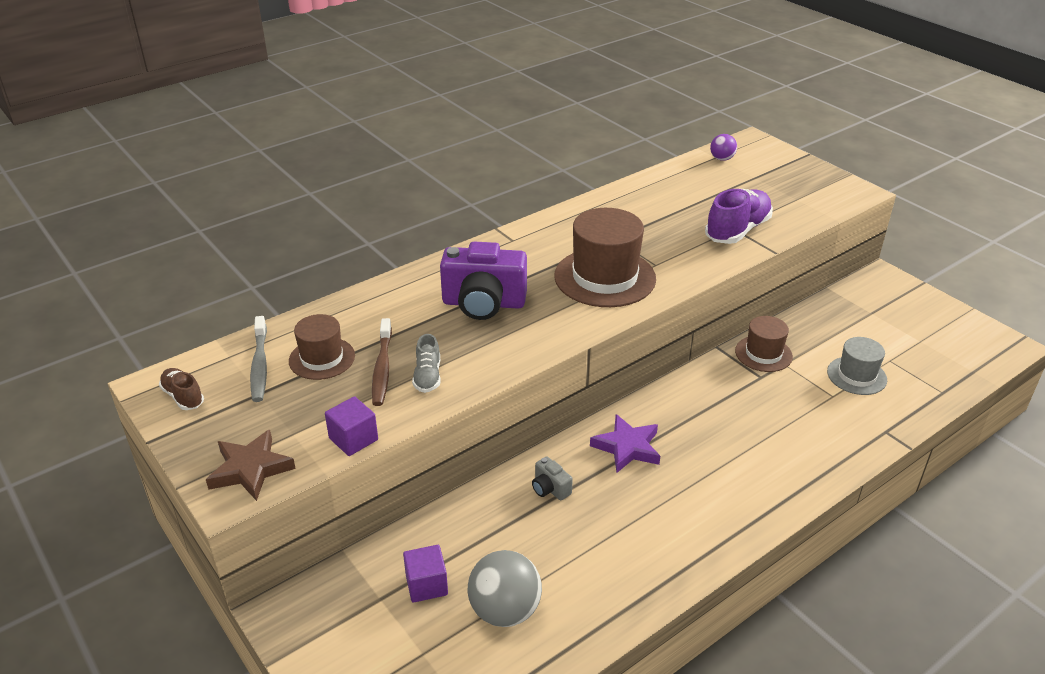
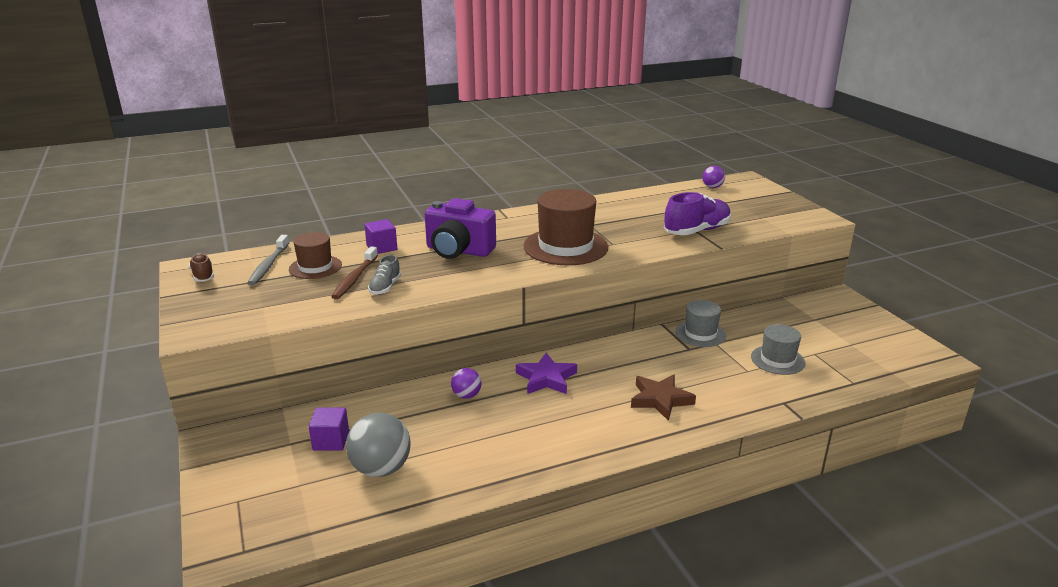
camera: 15 degrees right, 10 degrees down
(250, 469) = (217, 322): brown star -> brown star (660, 399)
(353, 439) = (303, 316): purple cube -> purple cube (382, 248)
(550, 488) = (466, 395): grey camera -> purple ball
(763, 354) = (700, 333): brown hat -> grey hat

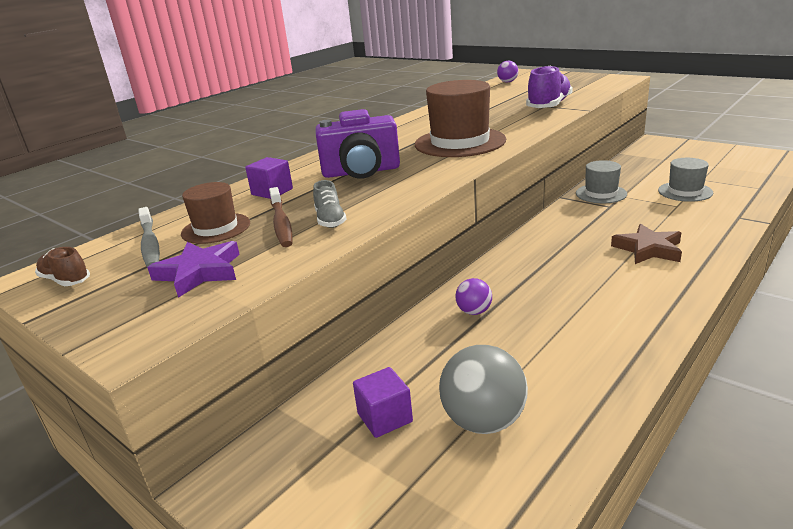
camera: 25 degrees left, 0 degrees up
(546, 378) = (528, 269): purple star -> purple star (199, 272)

